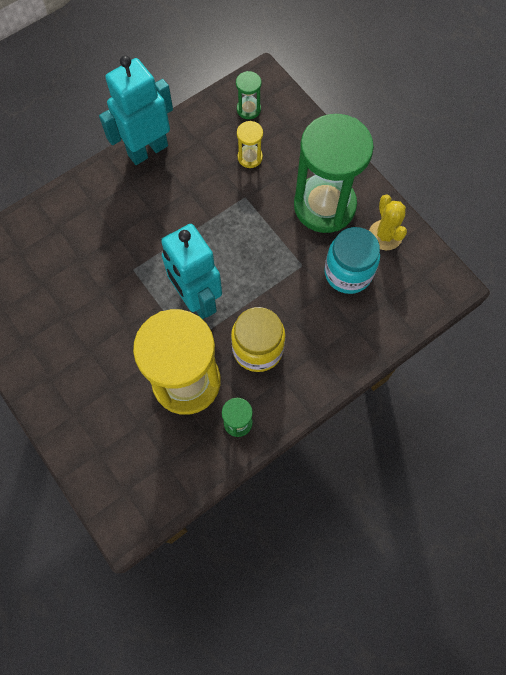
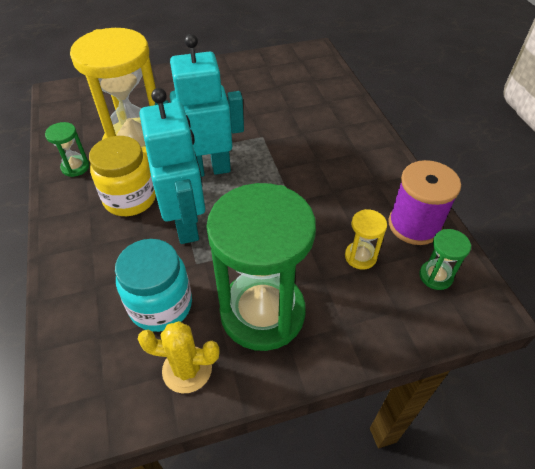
camera: 110 degrees right, 20 degrees down
(147, 150) = (395, 173): turquoise robot -> turquoise robot (186, 224)
(204, 128) = (414, 225): none -> purple spool

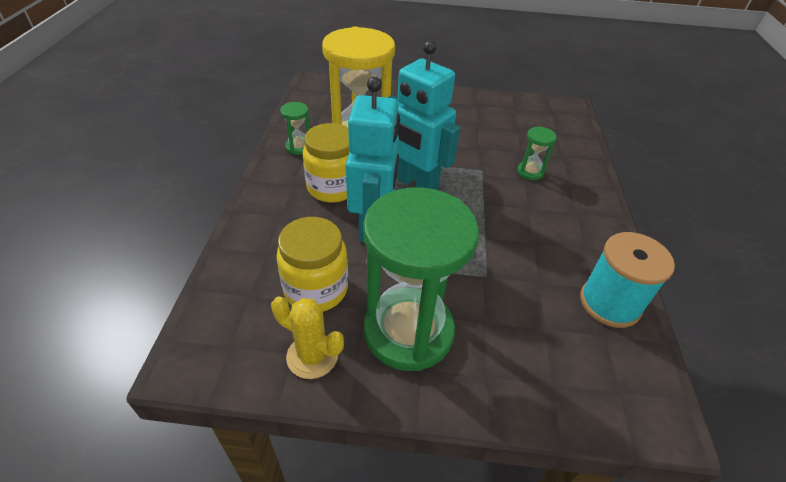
camera: 20 degrees right, 5 degrees down
(161, 305) = (316, 289): turquoise jar -> yellow jar
(208, 169) = (415, 184): turquoise robot -> turquoise robot turned 150 degrees counterclockwise
(360, 256) = (535, 314): yellow hourglass -> none
(414, 225) = (609, 303): purple spool -> turquoise spool
(435, 276) = (613, 364): green hourglass -> green hourglass (530, 172)

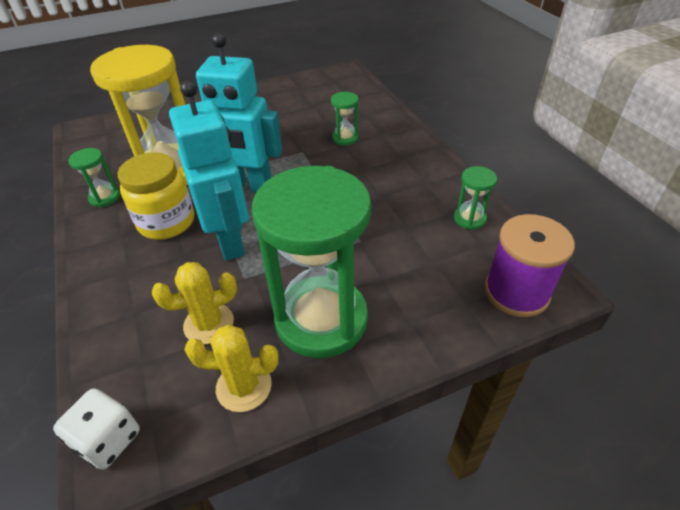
camera: 25 degrees left, 0 degrees up
(194, 344) = (108, 440): none -> white dice
(316, 289) = (209, 324): yellow jar -> yellow cactus
(609, 303) = (469, 219): turquoise spool -> green hourglass
(614, 400) = (516, 292): none -> purple spool

